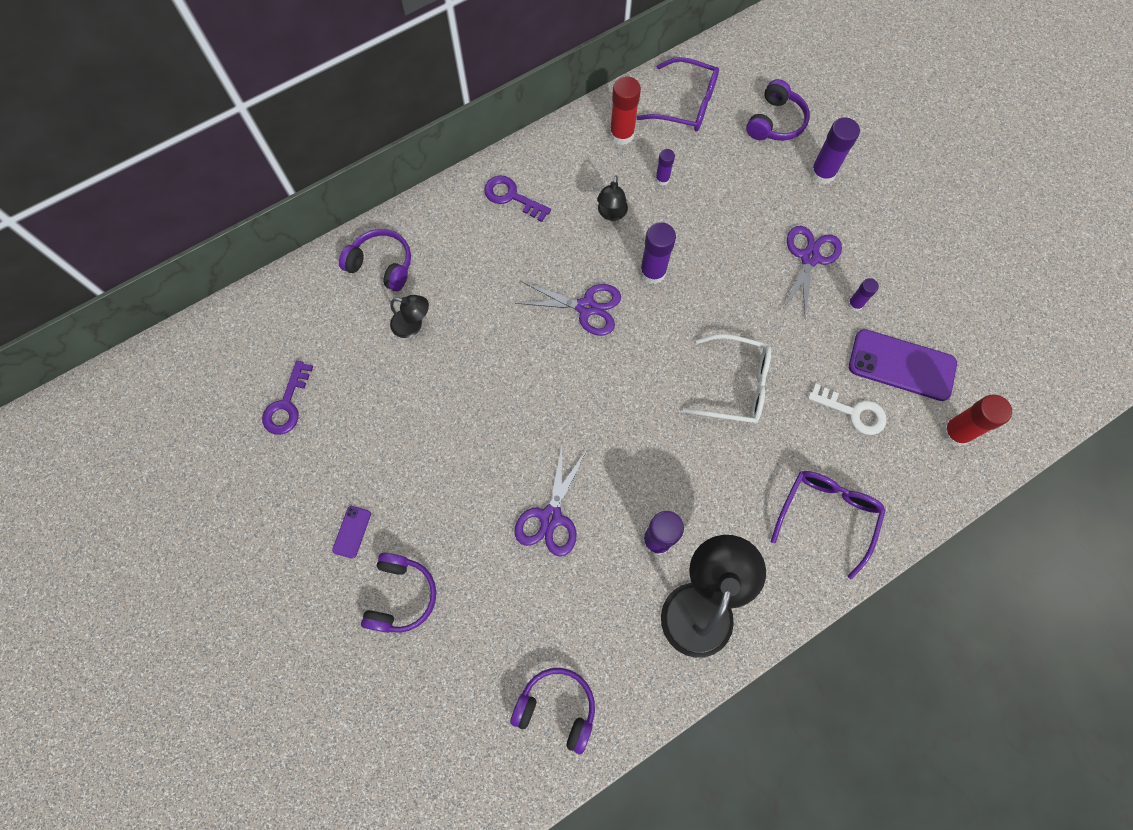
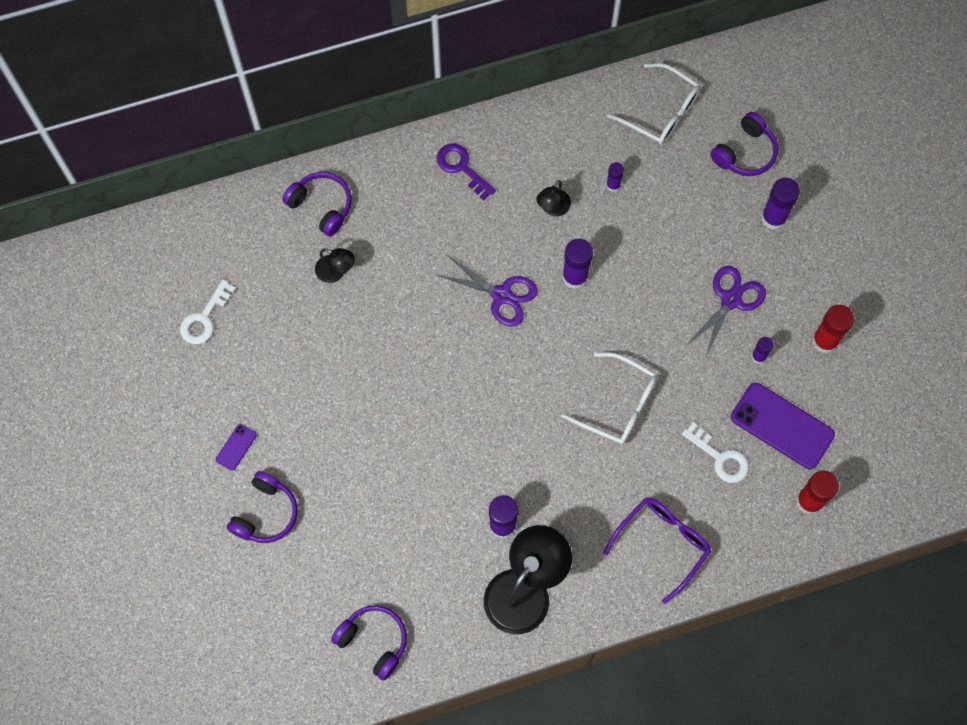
camera: 15 degrees right, 0 degrees up
(287, 404) = (204, 318): purple key -> white key
(551, 517) = (414, 480): purple scissors -> none
(622, 134) = (587, 129): red glue stick -> red glue stick (825, 340)
(686, 104) = (661, 112): purple glasses -> white glasses

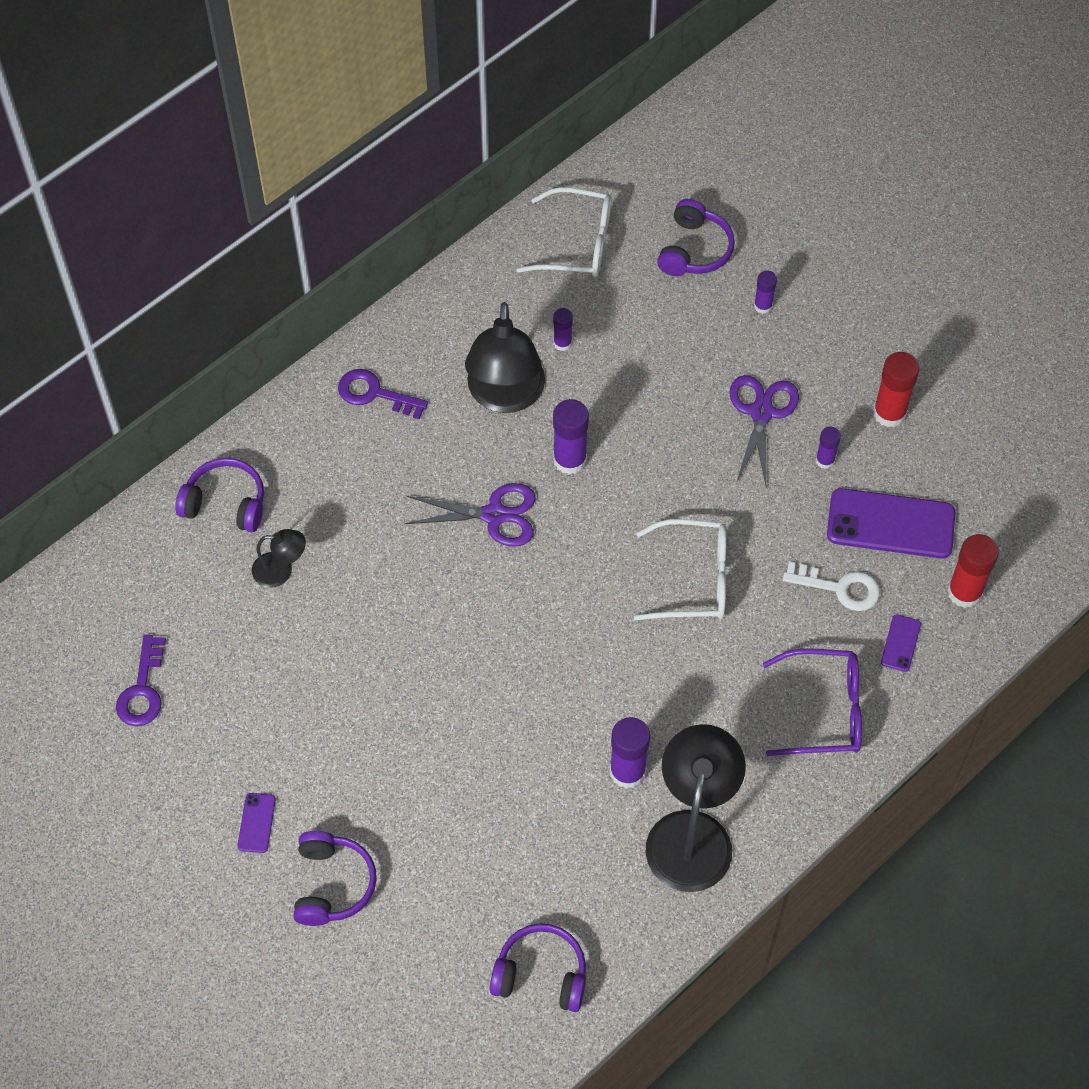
camera: 25 degrees left, 10 degrees down
(204, 318) = (142, 689): white key -> purple key
(552, 208) = (505, 396): black lamp -> black lamp, size x2.03
(663, 543) = (825, 710): purple glasses -> purple glasses turned 75 degrees clockwise
(743, 518) = (900, 643): none -> purple phone
(773, 217) = (763, 306): purple glue stick -> purple glue stick, size x0.57

